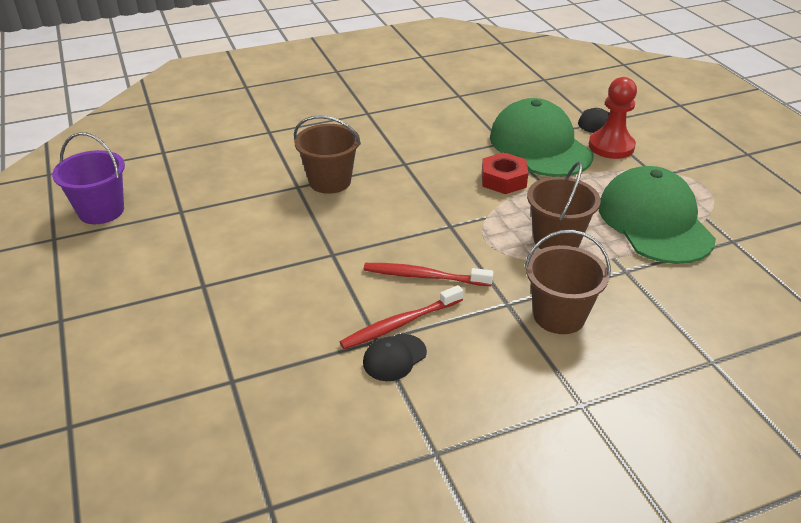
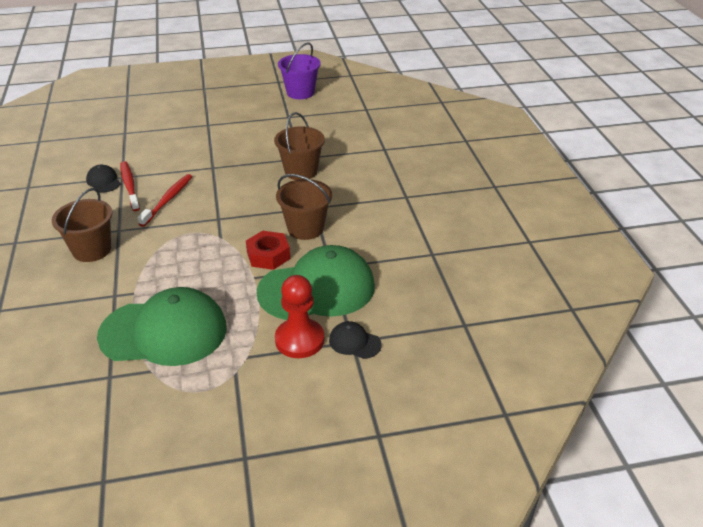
camera: 100 degrees right, 0 degrees up
(556, 240) = (172, 267): brown bucket -> brown bucket (305, 228)

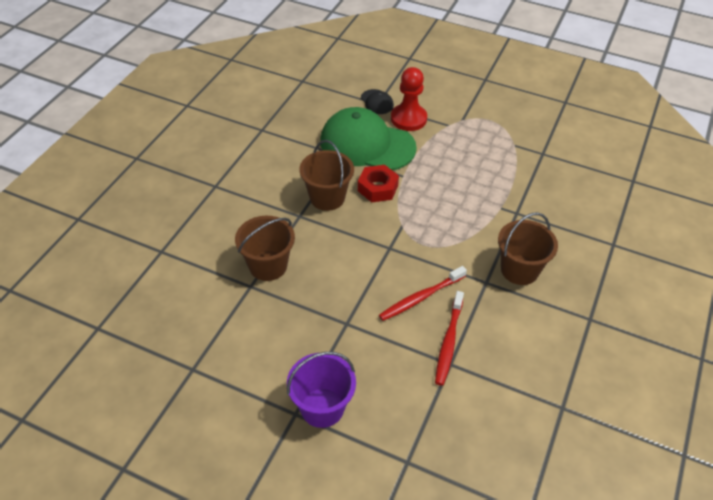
camera: 145 degrees left, 10 degrees up
(103, 181) = (473, 367): black cap -> none
(164, 332) = (493, 165): green cap -> none
(300, 92) = (126, 416): purple bucket -> purple bucket (322, 407)

